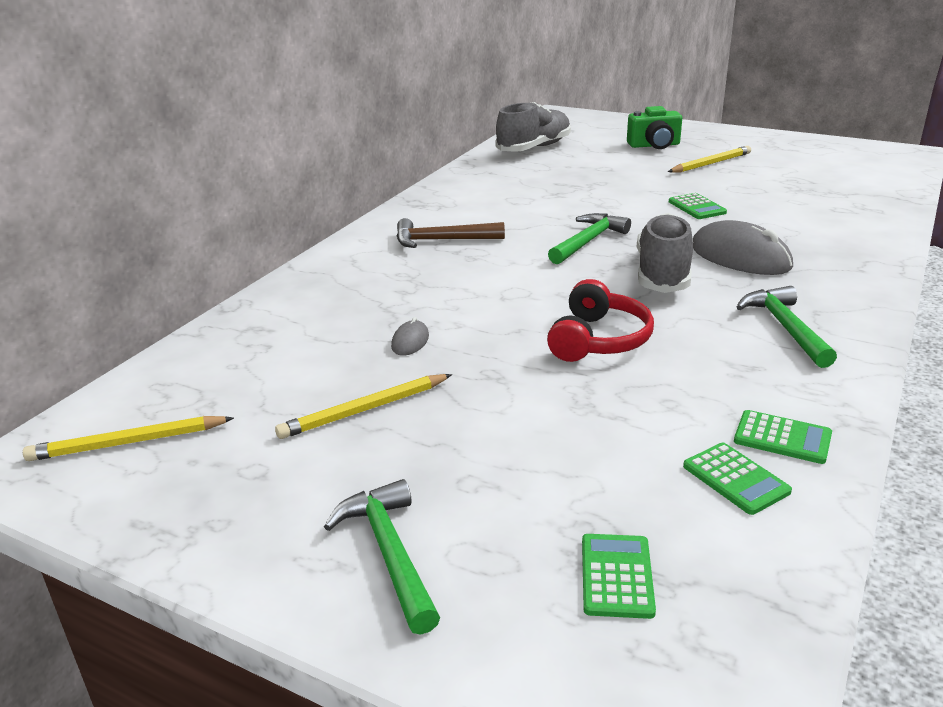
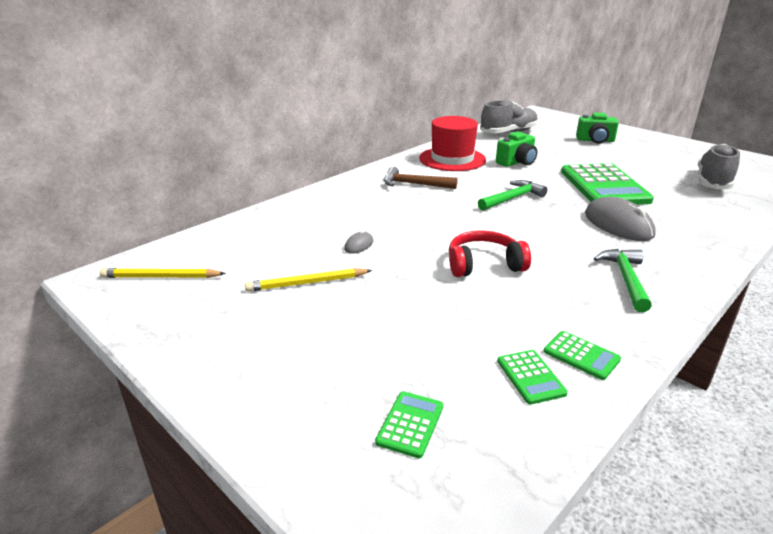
camera: 15 degrees right, 0 degrees up
(389, 553) = (273, 375): green hammer -> none
(476, 196) = (452, 159): none -> red hat
(567, 189) = (517, 162): none -> green camera
(598, 340) = (484, 265): red headphones -> red headphones turned 135 degrees counterclockwise
(663, 273) = (554, 228): grey shoe -> grey shoe (713, 182)
(696, 207) = (604, 186): green calculator -> green calculator, size x2.32
(711, 163) = (631, 158): yellow pencil -> none

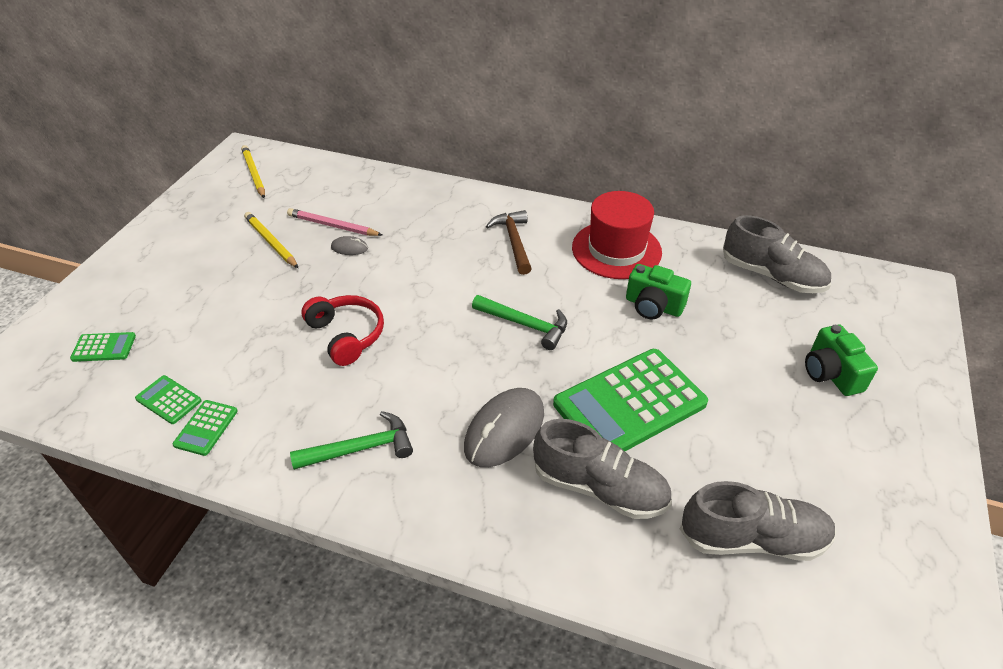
camera: 65 degrees right, 15 degrees up
(314, 247) = (333, 225): none -> pink pencil
(530, 377) = (168, 400): green calculator -> green calculator turned 75 degrees clockwise
(674, 208) = (599, 488): none -> grey shoe

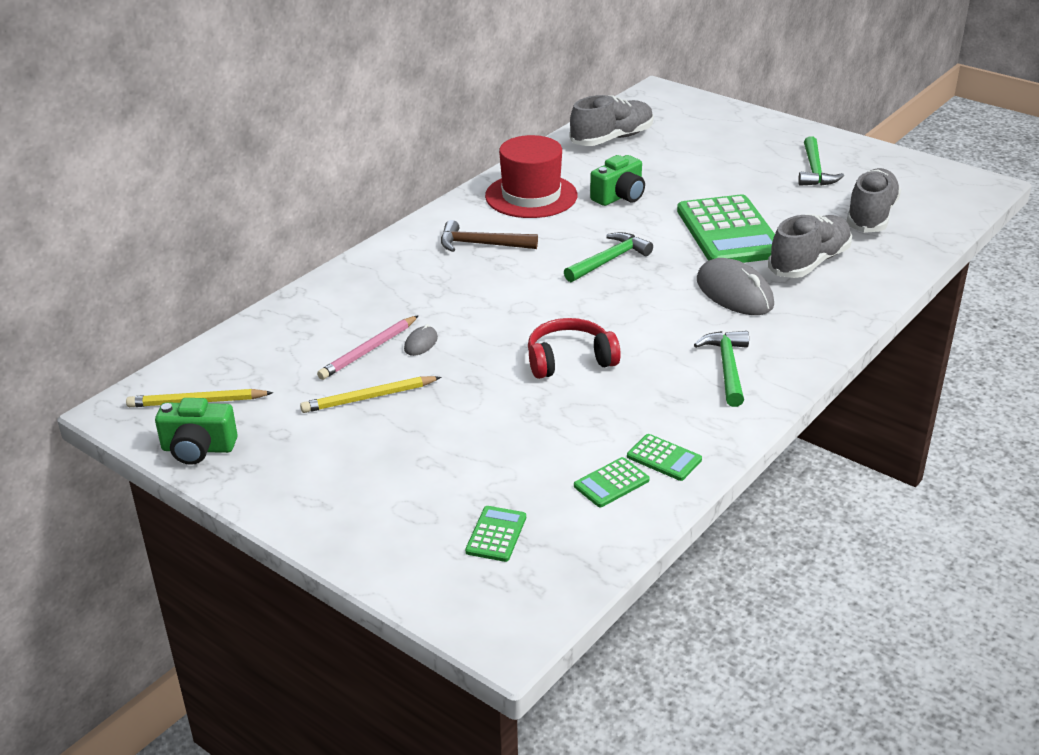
camera: 70 degrees left, 10 degrees down
(830, 373) = (733, 148): green camera -> green camera (198, 449)
(833, 461) = (814, 171): none -> green hammer

